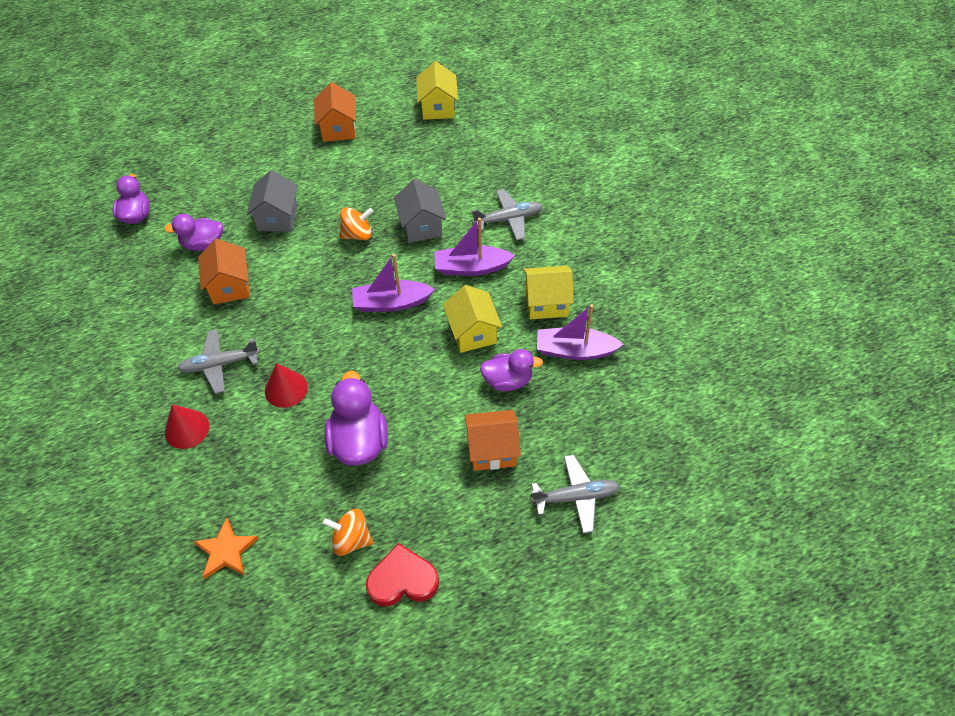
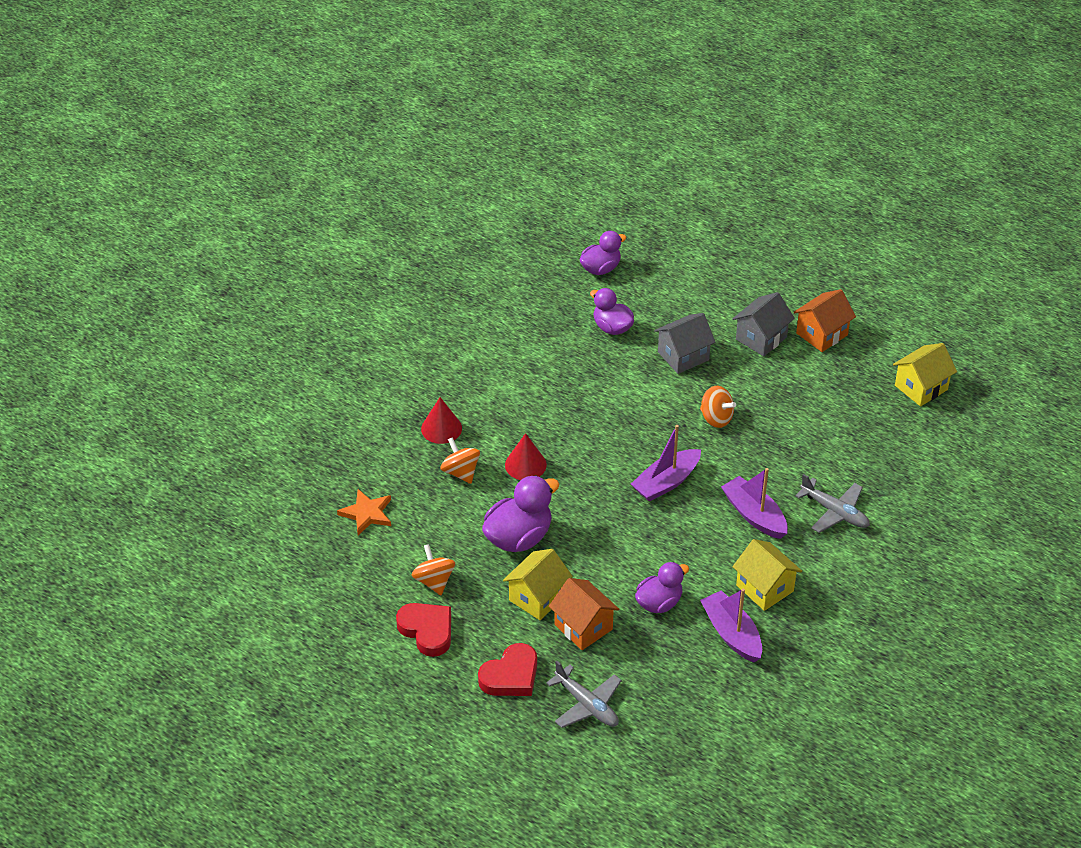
camera: 55 degrees right, 10 degrees down
(219, 364) = (511, 411): grey plane -> none
(230, 286) = (587, 370): orange house -> none
(249, 443) = (460, 472): none -> orange spinning top
(391, 303) = (666, 482): purple boat -> purple boat turned 90 degrees counterclockwise
(421, 226) = (767, 455): grey house -> grey house (761, 338)
(472, 332) = (686, 553): yellow house -> yellow house (537, 598)
(503, 539) = (511, 676): none -> red heart
(508, 380) = (659, 603): purple duck -> purple duck turned 90 degrees counterclockwise

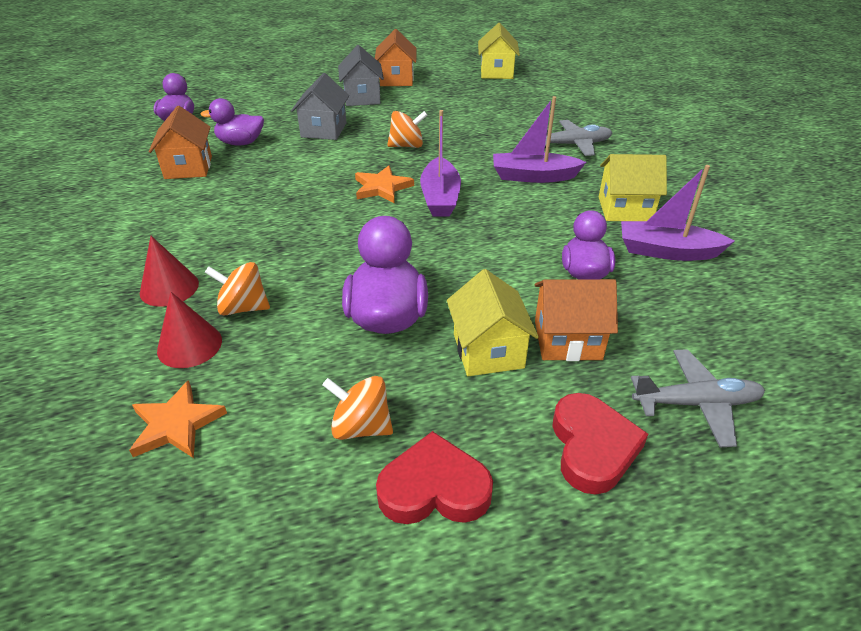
camera: 50 degrees left, 5 degrees down
(525, 464) = (302, 260): red cone -> red cone (189, 345)
(553, 329) = (188, 167): none -> orange house
(644, 444) = (382, 187): none -> orange star

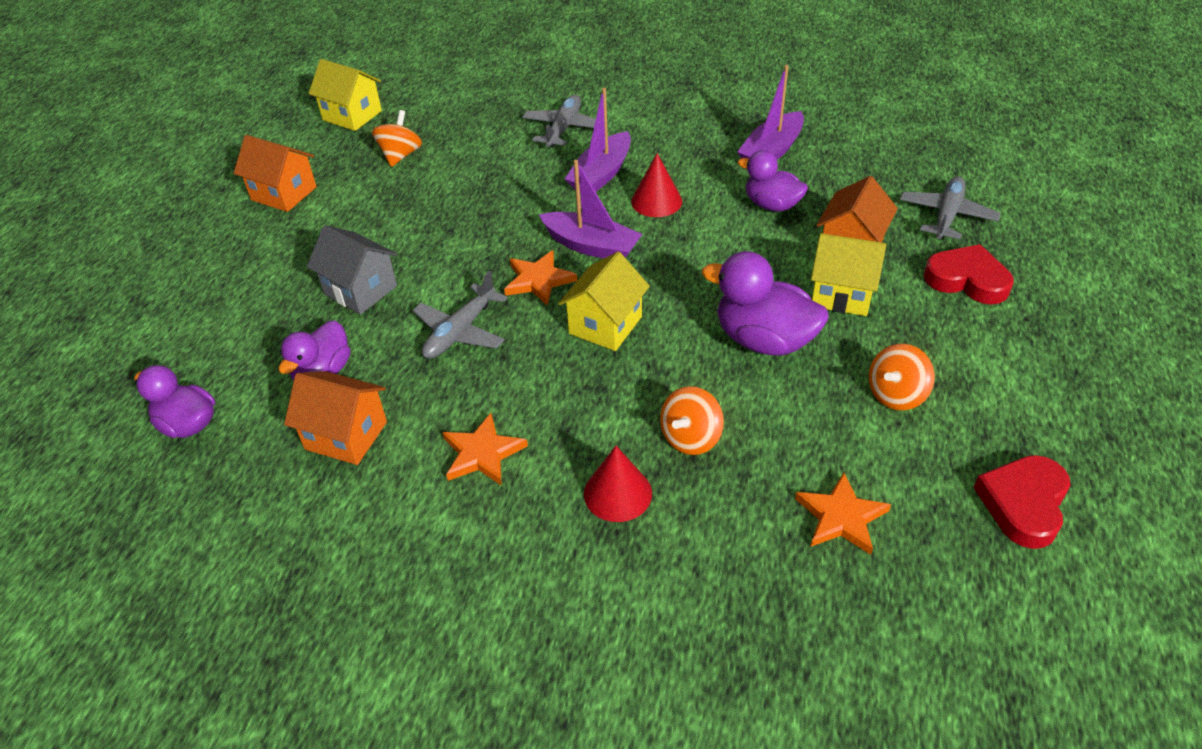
camera: 60 degrees left, 5 degrees up
(189, 345) = (730, 490): red cone -> red cone (656, 201)
(190, 219) = (482, 453): none -> orange star
(306, 175) = (460, 332): none -> grey plane
(362, 98) = (305, 235): grey house -> none
(407, 146) = (463, 236): orange spinning top -> orange spinning top (400, 155)
(434, 488) = (975, 372): red heart -> red heart (1023, 504)
(625, 209) = (696, 146): yellow house -> yellow house (605, 325)

